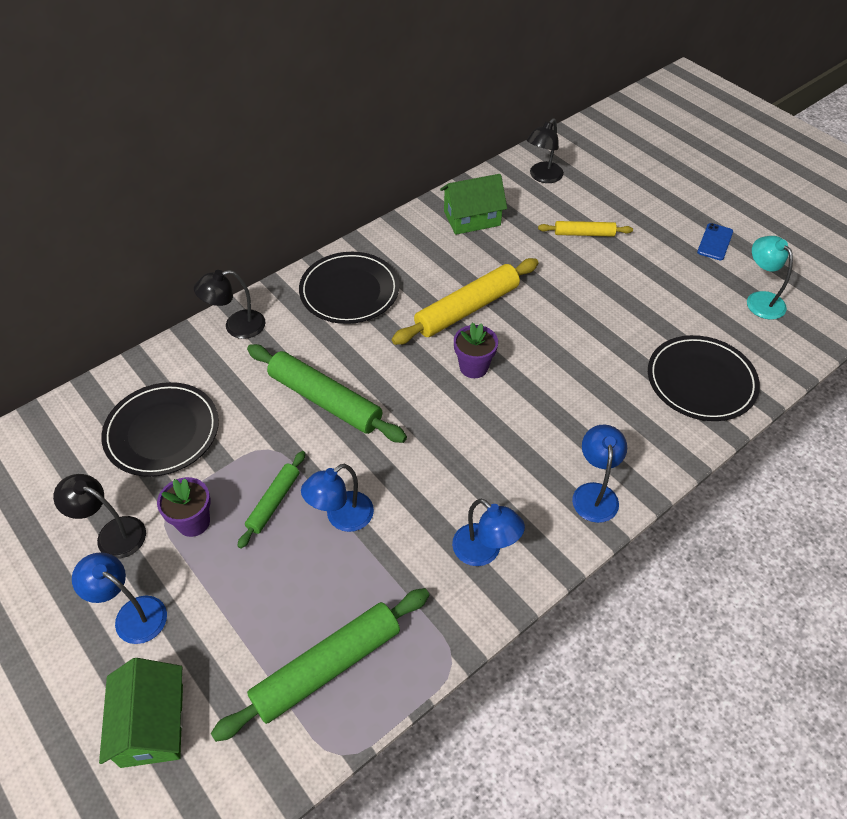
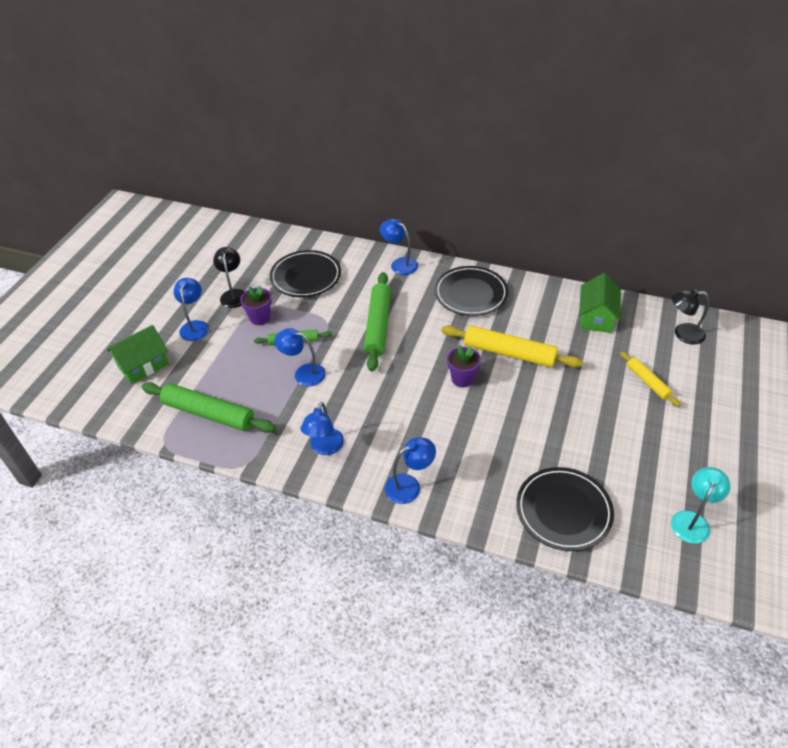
camera: 60 degrees right, 5 degrees down
(236, 326) = (399, 264): black lamp -> blue lamp
(472, 218) = (596, 317): green house -> green house turned 60 degrees clockwise
(715, 242) = (729, 466): blue phone -> none

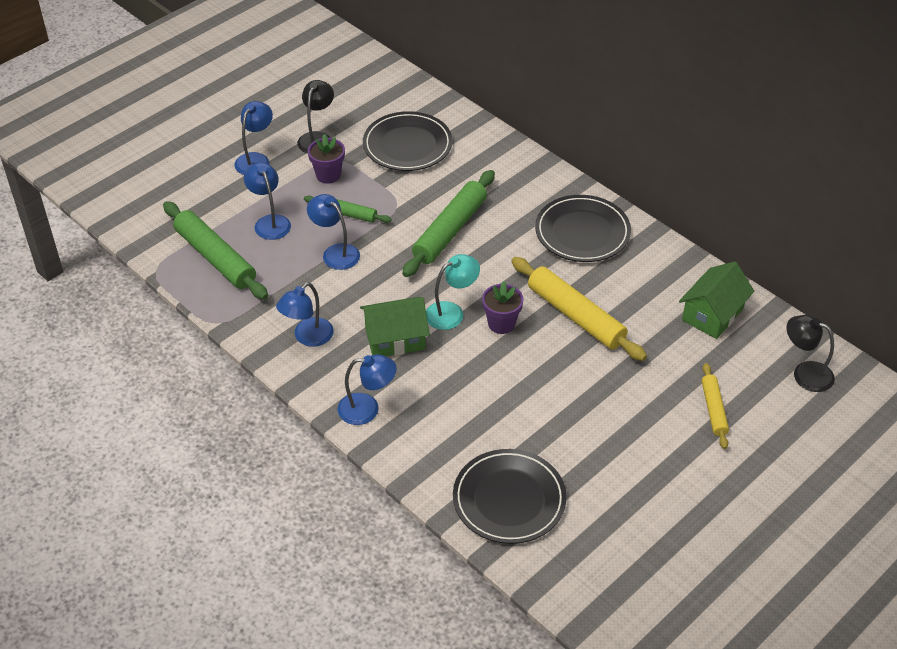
camera: 25 degrees right, 0 degrees up
(143, 365) = (180, 182): green house -> green house (395, 339)
(399, 264) = (524, 167): blue lamp -> blue lamp (270, 222)
(692, 520) = (642, 568): turquoise lamp -> turquoise lamp (451, 312)

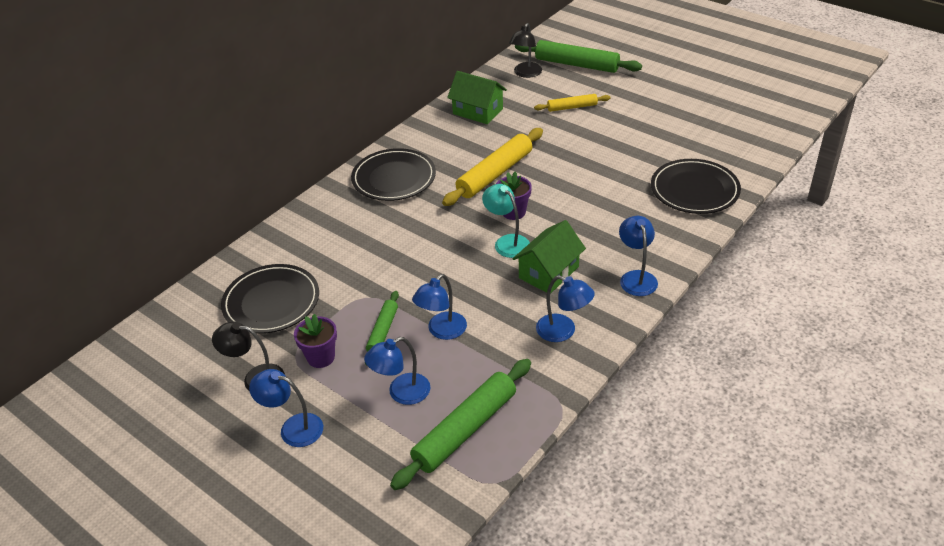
camera: 95 degrees left, 5 degrees down
(395, 339) = (548, 272): green house -> green house turned 60 degrees clockwise
(450, 230) = (400, 256): green rolling pin -> green rolling pin (576, 64)

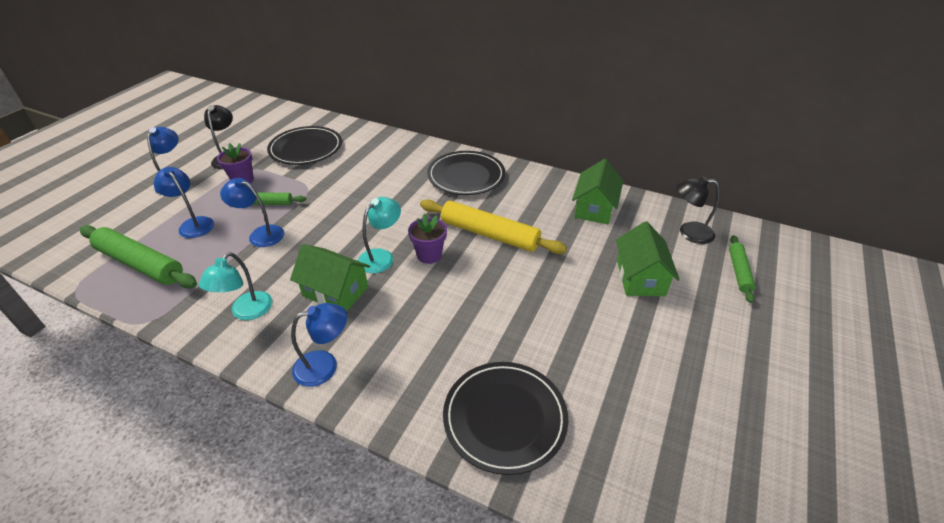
camera: 75 degrees right, 0 degrees up
(563, 331) = (246, 312): blue lamp -> turquoise lamp
(572, 107) = (640, 278): yellow rolling pin -> green house
(576, 64) = (739, 272): green rolling pin -> green rolling pin, size x0.56

